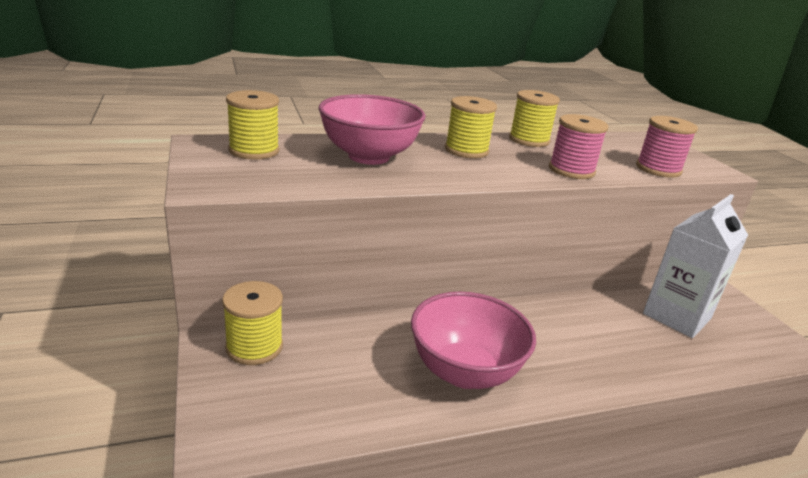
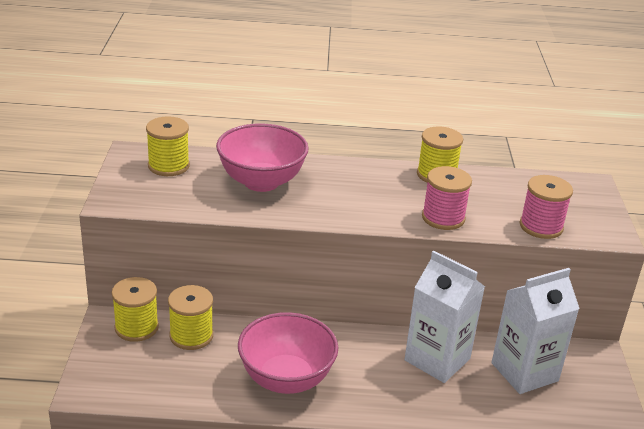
camera: 20 degrees right, 5 degrees up
(466, 150) = (358, 183): yellow spool -> yellow spool (191, 335)
(594, 320) = (437, 359): none -> white carton

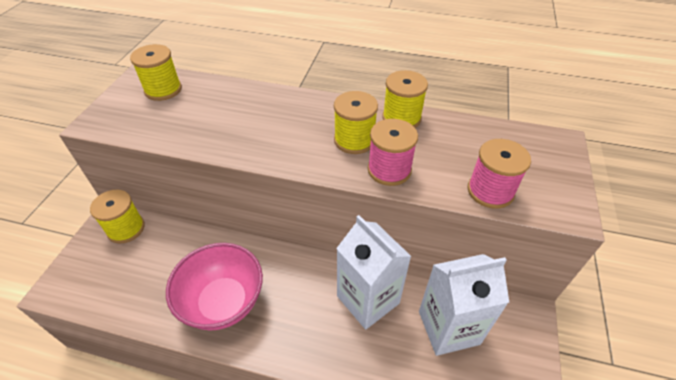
camera: 15 degrees right, 15 degrees up
(191, 335) = (165, 243): yellow spool -> yellow spool (354, 140)
(261, 182) = (234, 113): pink bowl -> none

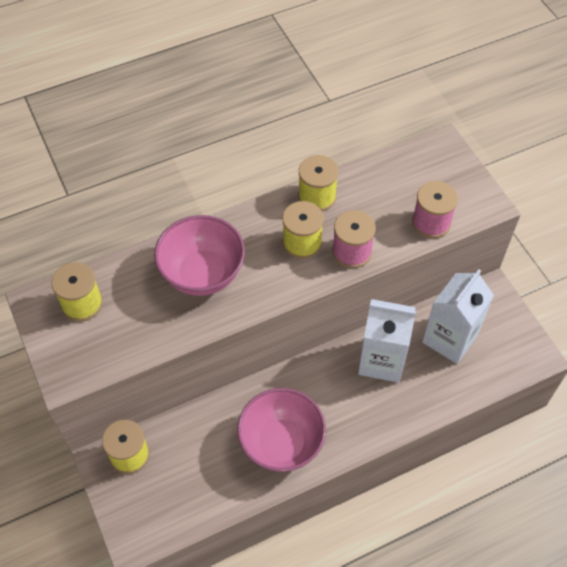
camera: 40 degrees left, 10 degrees up
(257, 117) = (202, 274): none -> pink bowl

